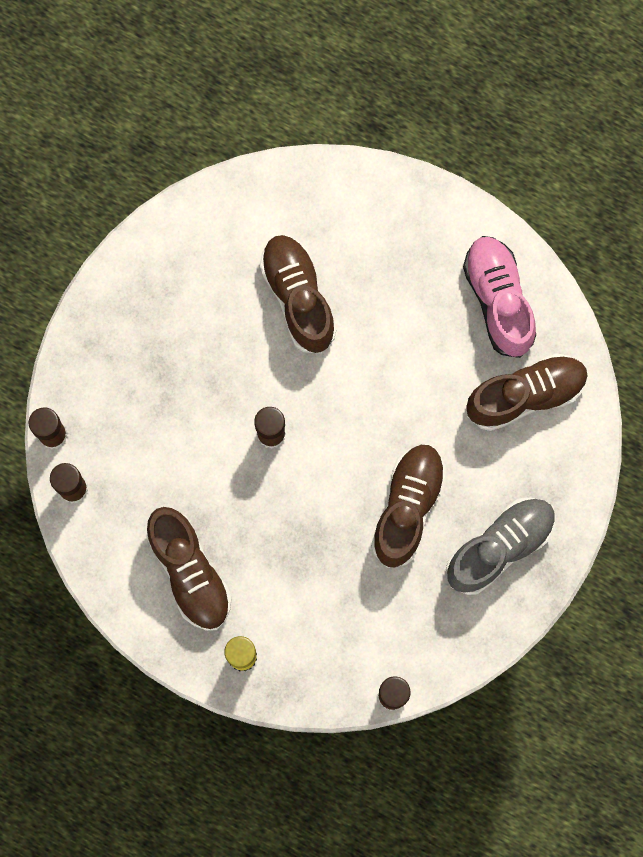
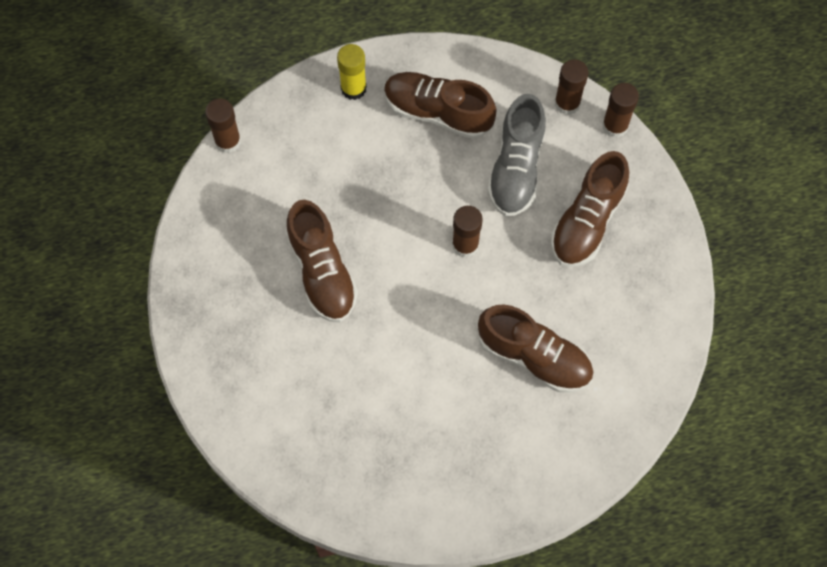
camera: 140 degrees right, 10 degrees down
(498, 300) = (381, 479): pink shoe -> none
(500, 547) = (230, 297): grey shoe -> grey shoe (516, 168)
(526, 395) = (300, 422): brown shoe -> brown shoe (587, 221)

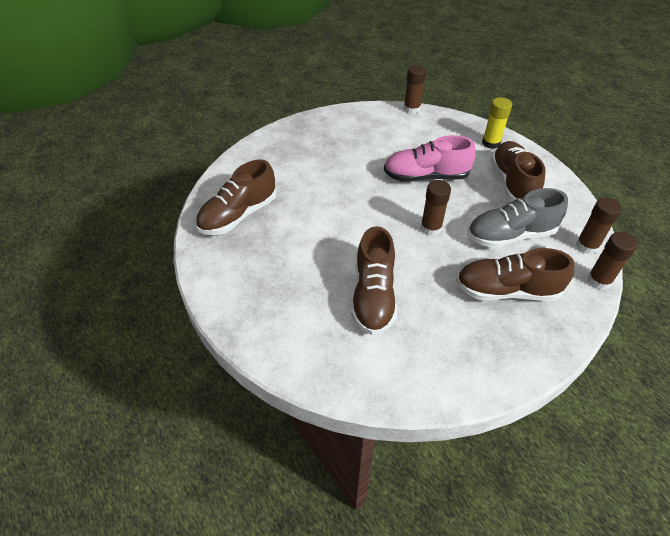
camera: 65 degrees right, 20 degrees down
(322, 272) = (360, 169): brown shoe -> brown shoe (238, 215)
(376, 201) = (425, 176): none -> pink shoe

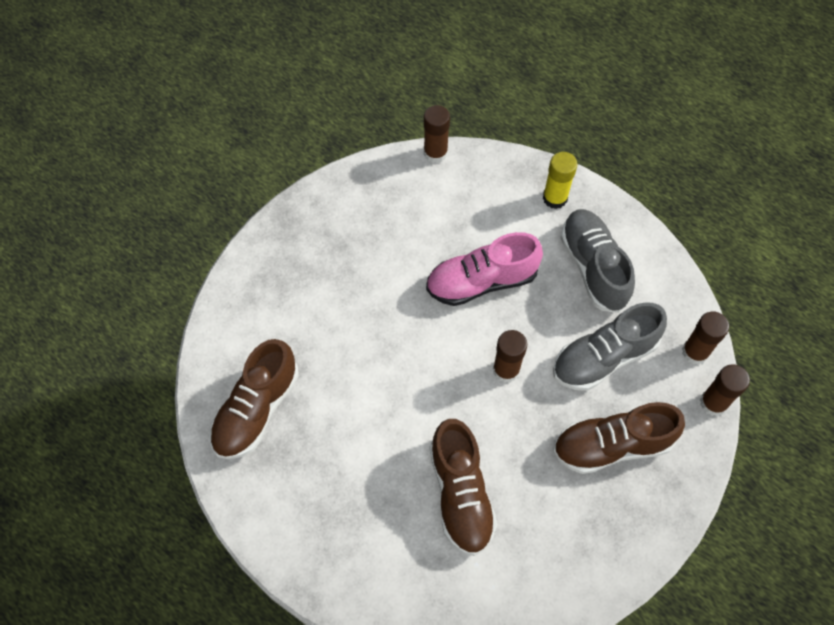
camera: 15 degrees left, 15 degrees up
(512, 183) = (593, 267): brown shoe -> grey shoe

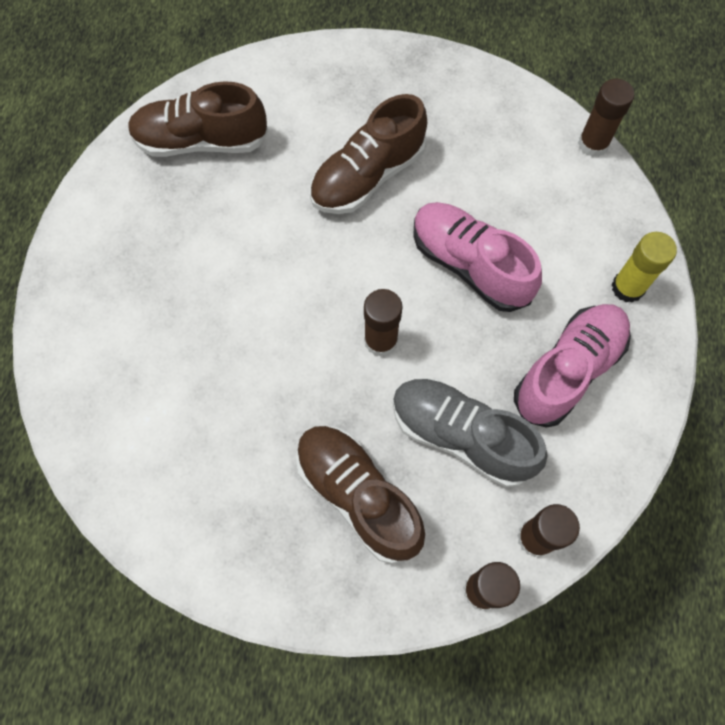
camera: 60 degrees right, 5 degrees up
(461, 494) = (214, 366): brown shoe -> brown shoe (367, 176)
(593, 267) = (568, 371): grey shoe -> pink shoe

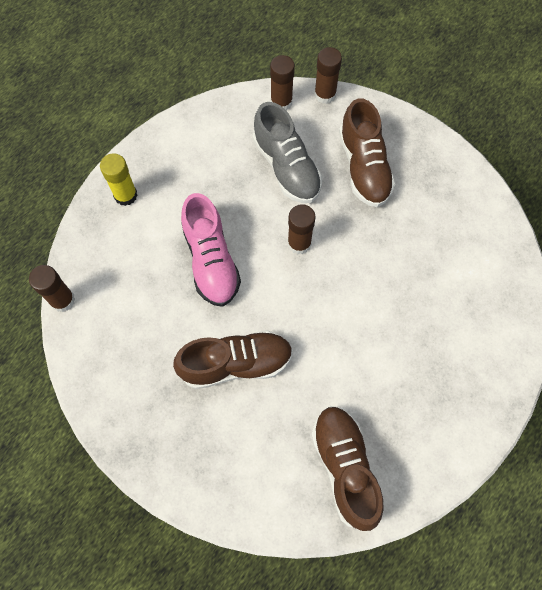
camera: 150 degrees left, 0 degrees up
(201, 141) = (344, 467): brown shoe -> brown shoe turned 135 degrees counterclockwise
(568, 371) = (200, 169): pink shoe -> none

